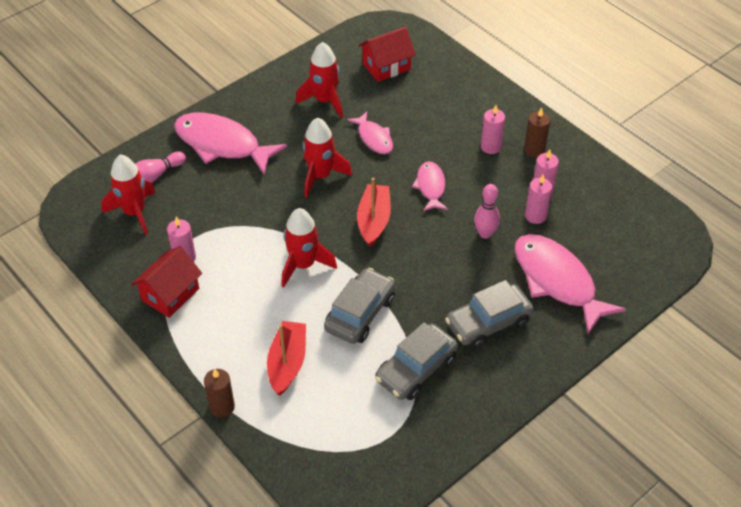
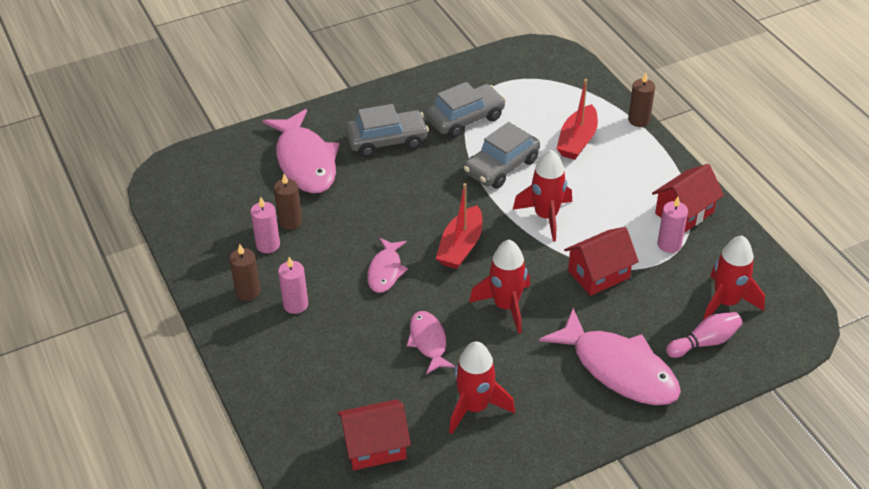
camera: 165 degrees left, 5 degrees down
(246, 217) = (598, 274): none -> red house
(485, 233) = (351, 214): pink bowling pin -> none
(535, 216) = (290, 221): pink candle -> brown candle

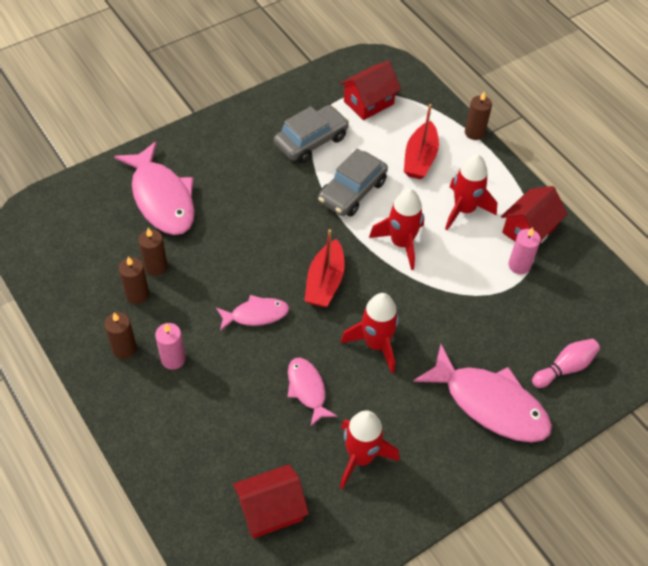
camera: 10 degrees left, 10 degrees up
(268, 245) = (137, 294): pink candle -> brown candle
(385, 271) = (256, 315): pink fish -> pink fish turned 105 degrees counterclockwise
(387, 140) = (238, 170): grey car -> none
(598, 274) = (458, 302): red house -> red house (368, 102)
(726, 302) = (579, 323): red rocket -> red rocket (464, 210)

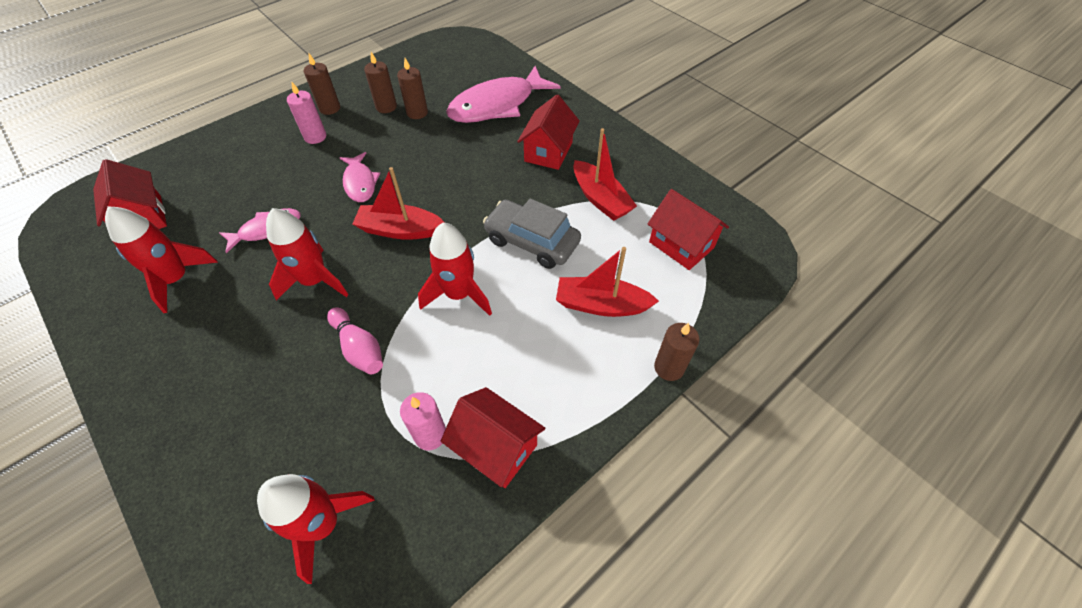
camera: 85 degrees right, 0 degrees up
(243, 167) = (548, 151): none -> red house
(311, 141) = (600, 199): grey car -> red boat
(464, 210) = (522, 360): red rocket -> red rocket (323, 524)
(490, 404) = (214, 403): pink fish -> none
(565, 368) = (250, 500): pink bowling pin -> pink bowling pin (359, 348)

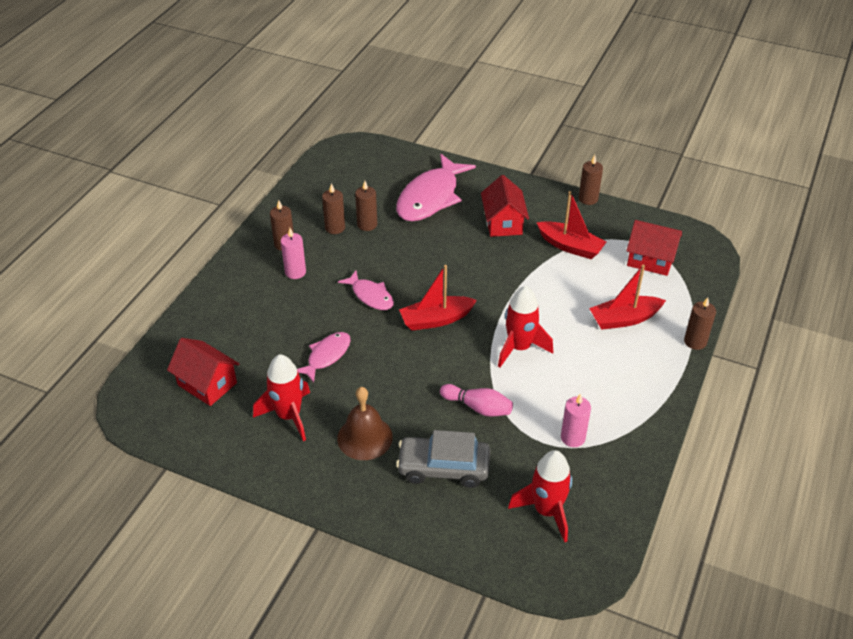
camera: 25 degrees left, 10 degrees down
(220, 334) = (365, 437): none -> brown bell
(315, 281) = (402, 377): red rocket -> none
(496, 447) = (620, 428): red house -> none
(532, 242) = (543, 294): grey car -> grey car (443, 468)
(657, 154) = (588, 199): none -> brown candle

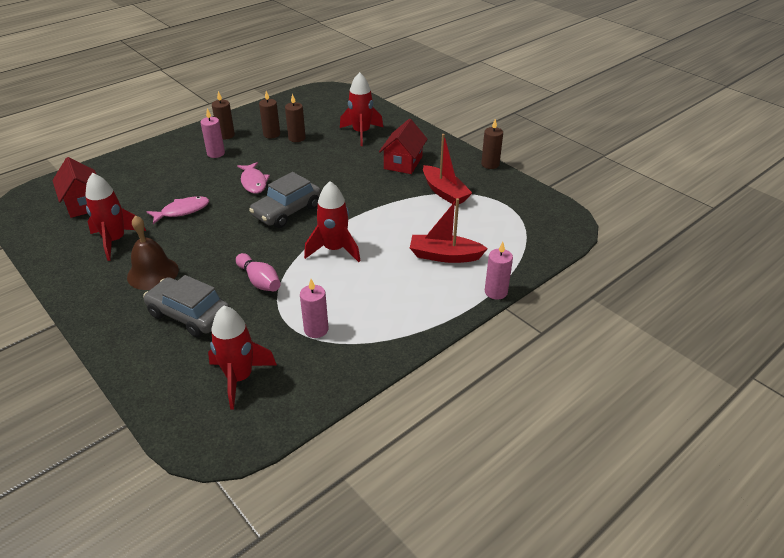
camera: 25 degrees right, 5 degrees down
(430, 197) = (361, 133): pink fish -> red rocket
(436, 319) = (287, 211): red boat -> grey car
(650, 260) = (507, 220): red house -> none
(695, 341) = (496, 292): brown candle -> pink candle

